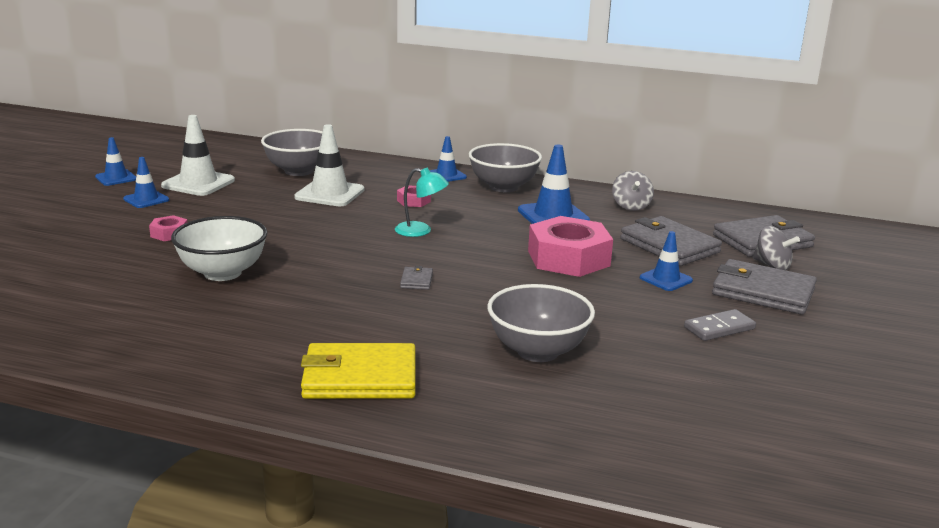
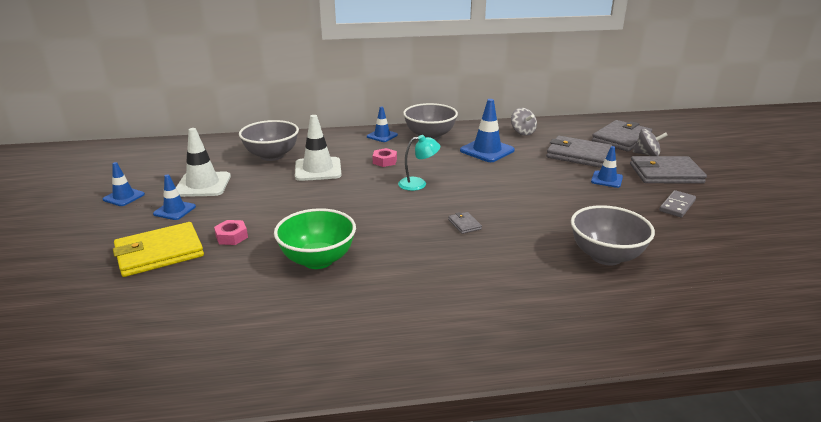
camera: 25 degrees left, 5 degrees up
(222, 273) = (318, 260): white bowl -> green bowl
(360, 377) = (526, 318): yellow wallet -> yellow wallet (159, 253)
(568, 258) = (535, 179): pink nut -> none

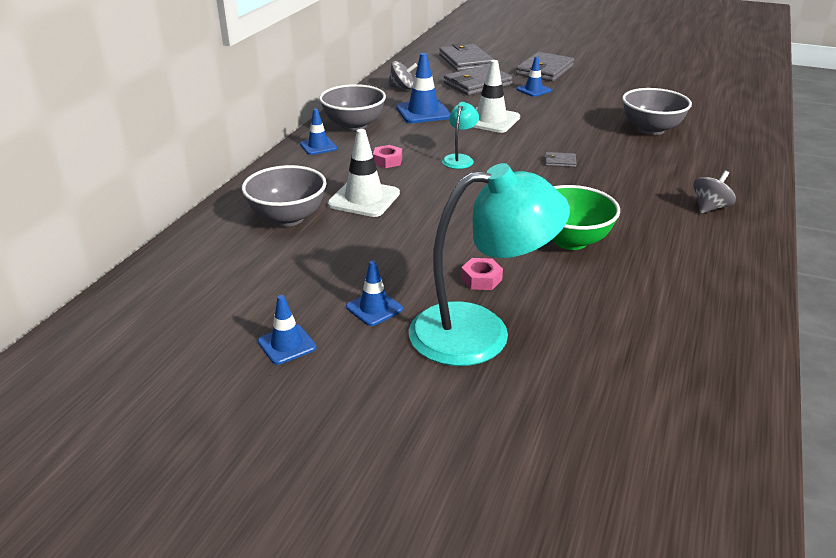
camera: 60 degrees left, 5 degrees up
(159, 253) = (480, 332): yellow wallet -> turquoise lamp
(203, 185) = (319, 278): white traffic cone -> white traffic cone (491, 120)
(647, 154) = (505, 64): grey spinning top -> grey spinning top (710, 207)
(677, 206) = (598, 85): grey domino -> none

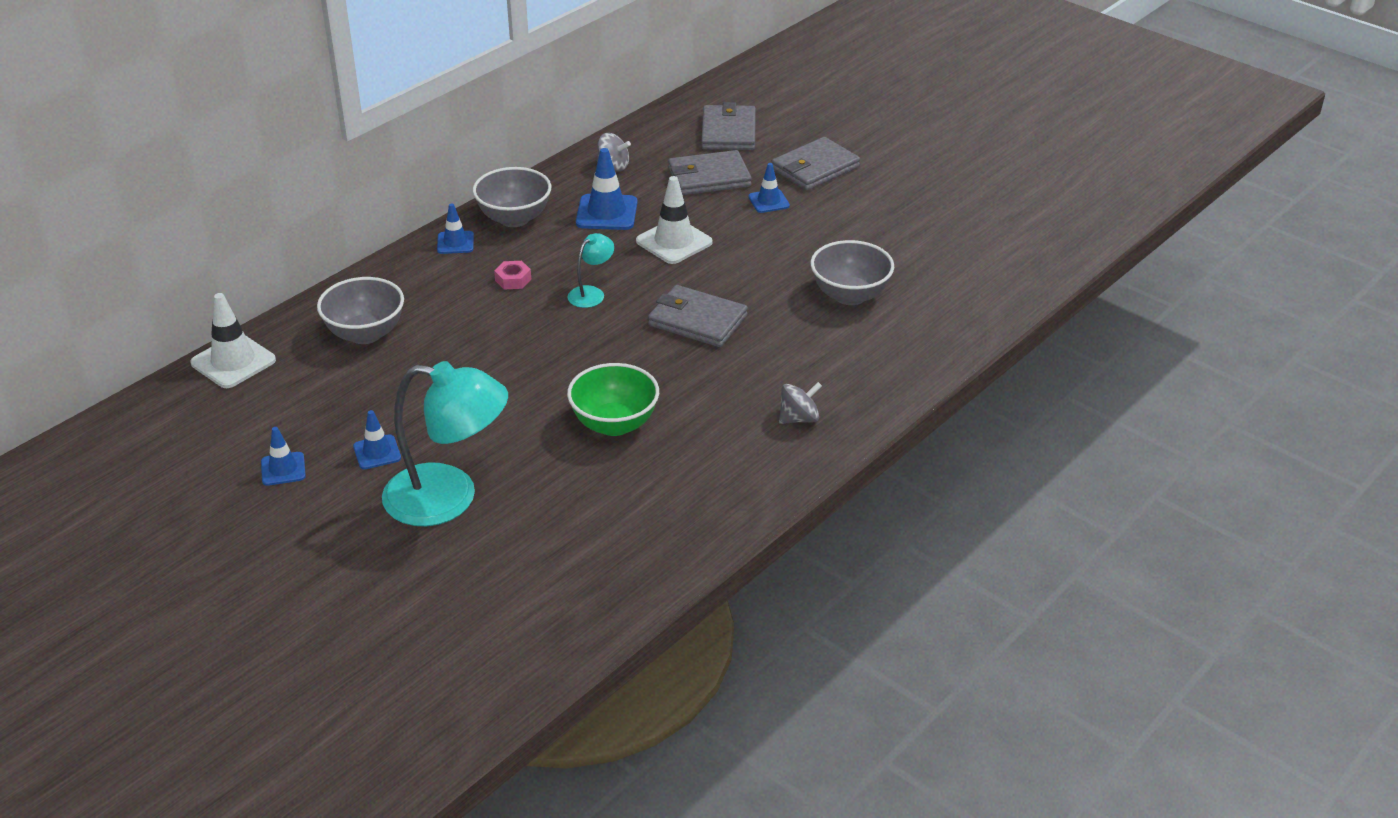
camera: 20 degrees right, 5 degrees up
(364, 199) = (453, 326): white traffic cone -> white traffic cone (233, 362)
(481, 279) = (493, 446): pink nut -> none
(560, 161) = (697, 320): grey wallet -> grey wallet, size x2.31

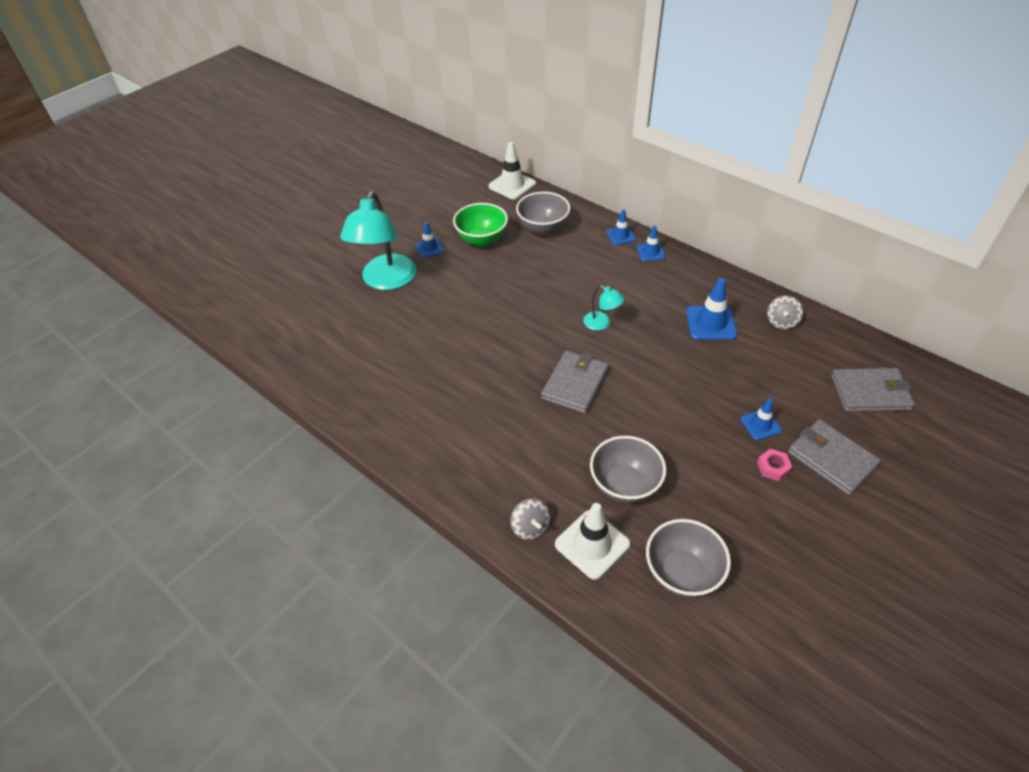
camera: 90 degrees right, 10 degrees up
(283, 469) = (417, 217): blue traffic cone -> blue traffic cone (620, 236)
(513, 279) = (611, 283): pink nut -> pink nut (773, 467)
(514, 218) = (689, 276): grey bowl -> grey bowl (682, 573)
(614, 424) = (452, 346): green bowl -> green bowl (482, 239)
(674, 242) = (680, 365): white traffic cone -> white traffic cone (592, 544)
(709, 177) = (786, 382): grey wallet -> none
(799, 418) = (455, 449): grey spinning top -> grey spinning top (530, 527)

